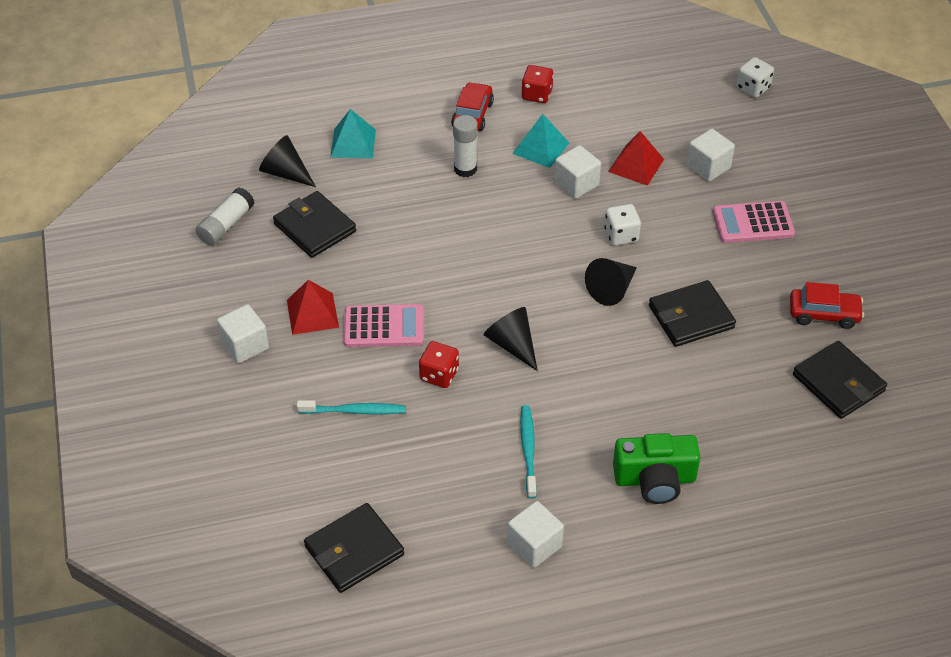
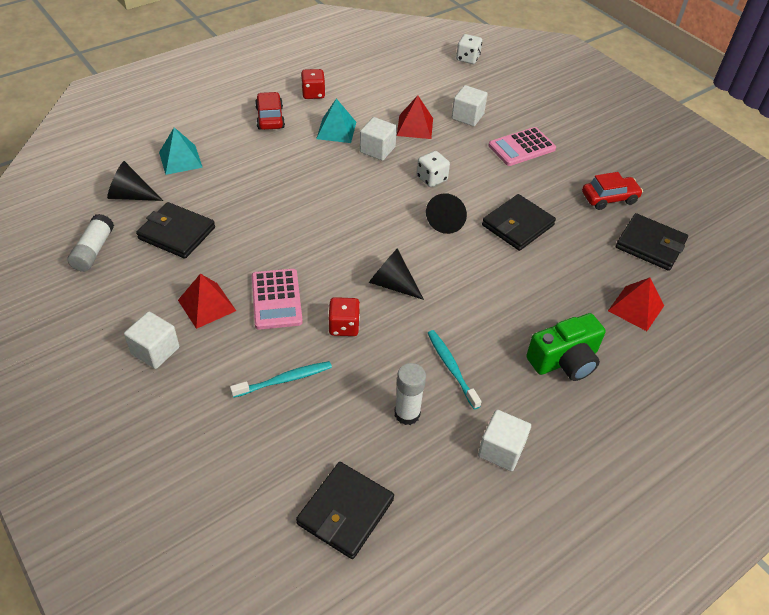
camera: 25 degrees left, 0 degrees up
(384, 327) = (276, 299): pink calculator -> pink calculator turned 105 degrees clockwise
(465, 169) = (284, 158): white glue stick -> white glue stick (407, 414)
(772, 449) = (636, 308): none -> red pyramid

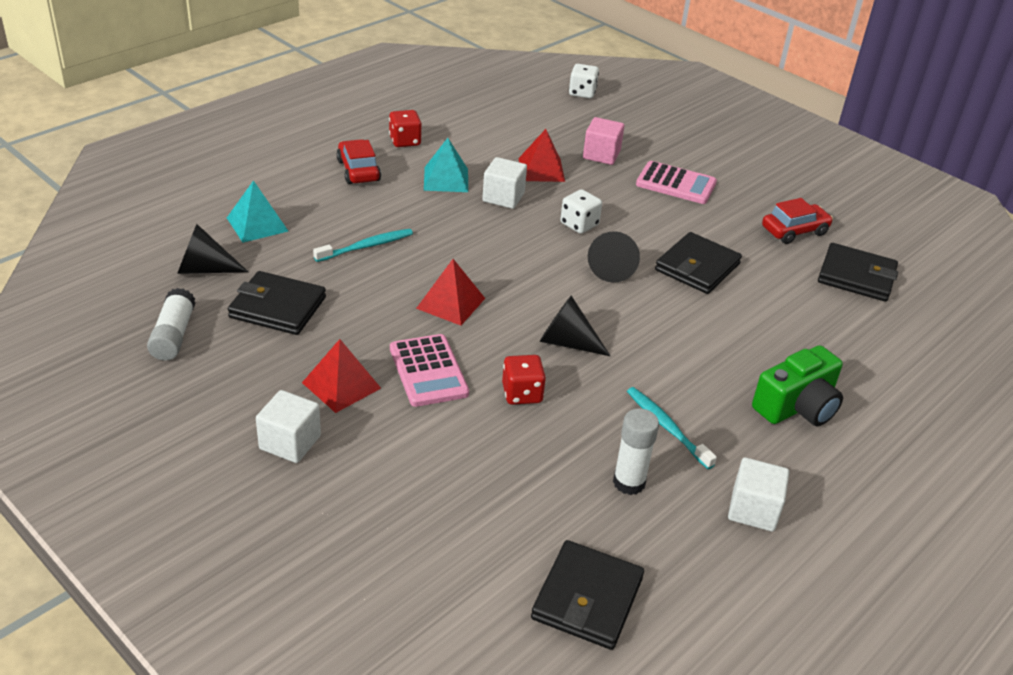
camera: 10 degrees left, 10 degrees down
(284, 380) = (465, 460): turquoise toothbrush -> turquoise toothbrush (366, 246)
(467, 116) = (601, 155): white cube -> pink cube
(521, 147) = (676, 184): pink calculator -> pink calculator turned 120 degrees counterclockwise
(636, 308) = (861, 344): red pyramid -> red pyramid (451, 303)

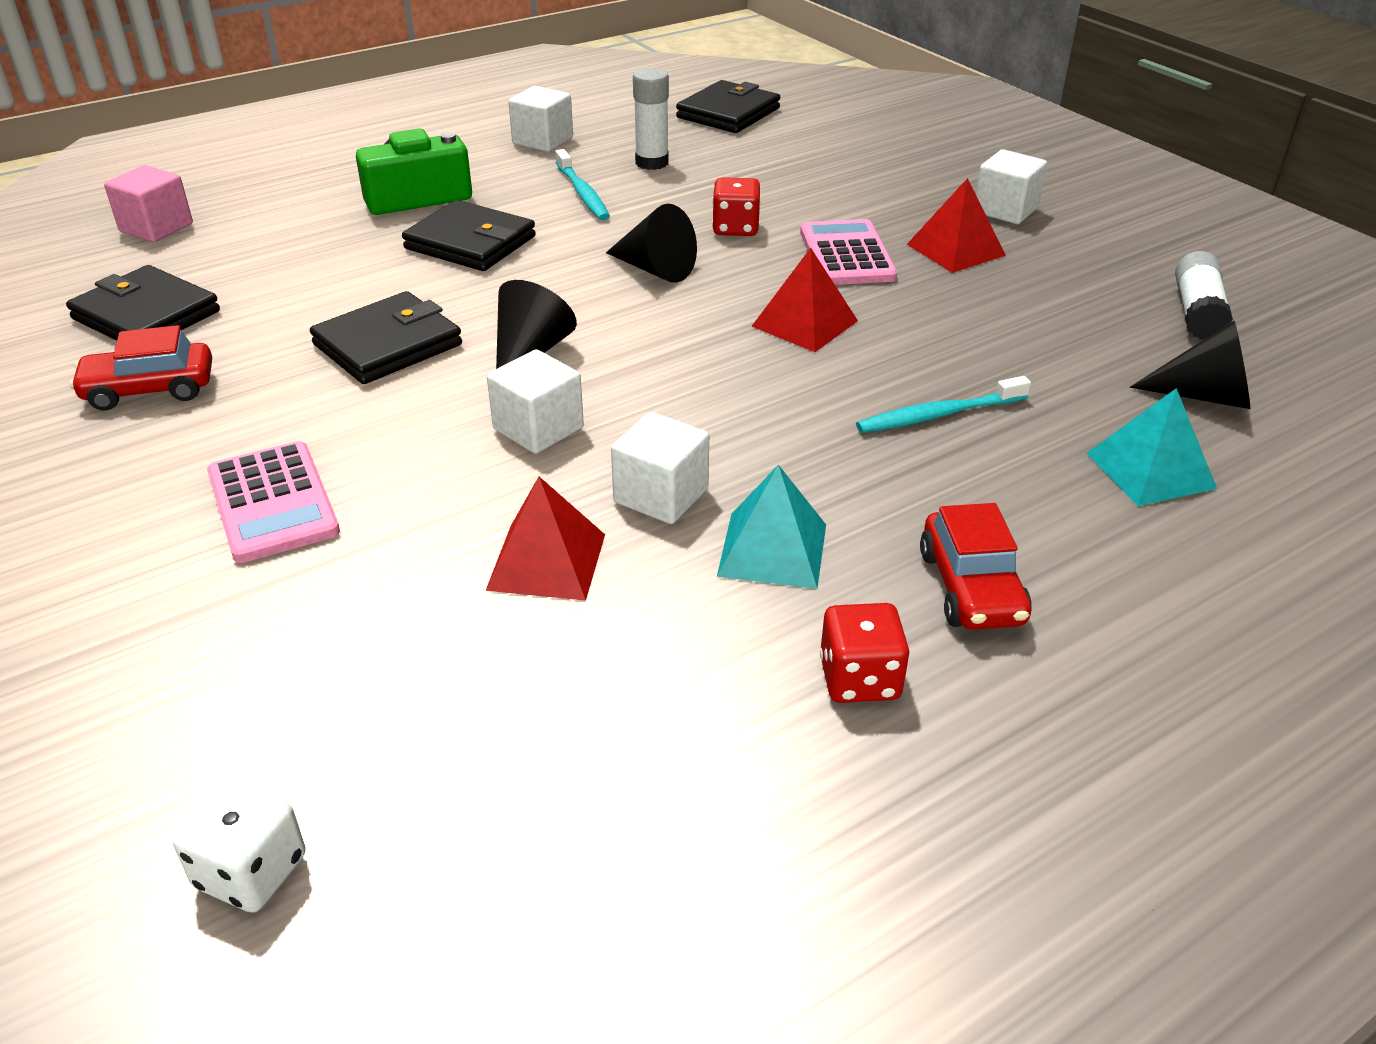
camera: 165 degrees left, 0 degrees up
(277, 307) = (1063, 335): black wallet -> black wallet (470, 243)
(579, 224) = (538, 428): white dice -> white cube
(601, 155) = (377, 596): pink cube -> pink cube (156, 227)
(676, 184) = (272, 503): pink calculator -> pink calculator turned 150 degrees counterclockwise

